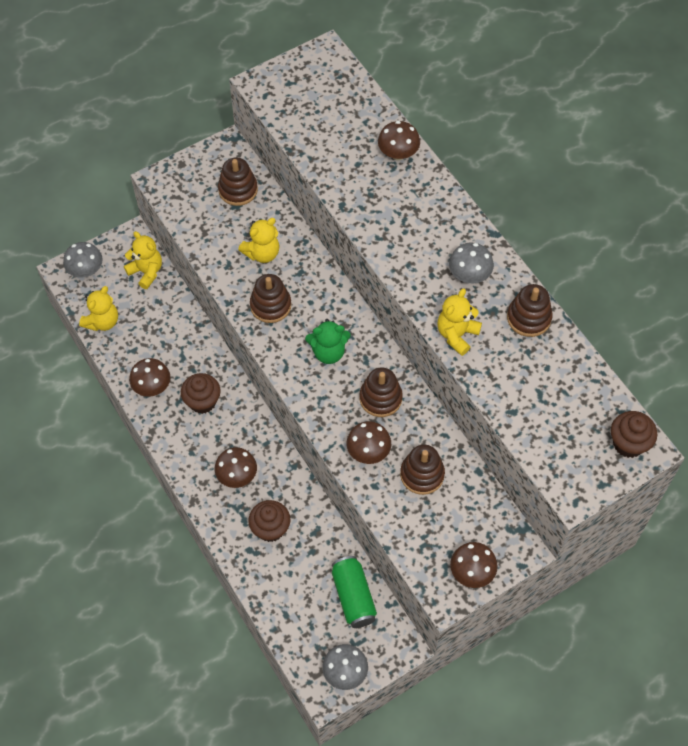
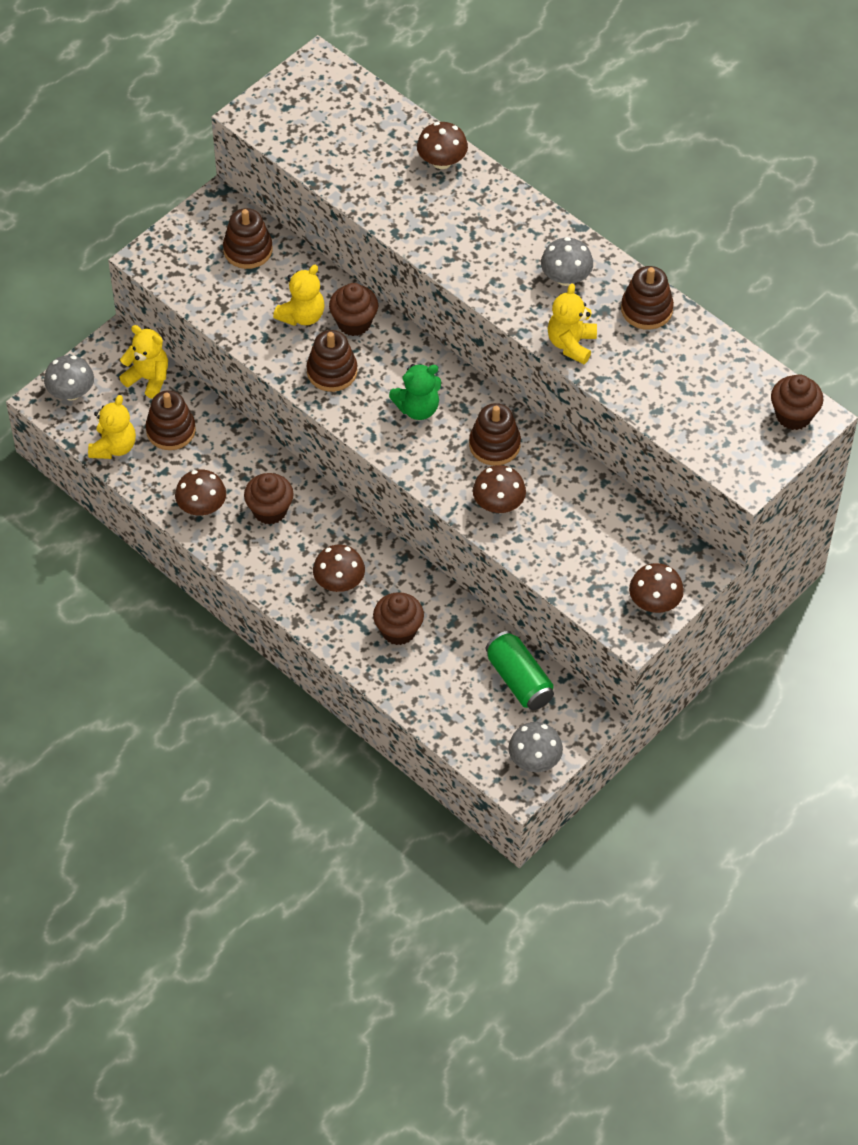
camera: 15 degrees left, 5 degrees down
(301, 268) = (354, 323): none -> brown cupcake
(422, 474) = (567, 515): brown stacking toy -> brown stacking toy (171, 430)

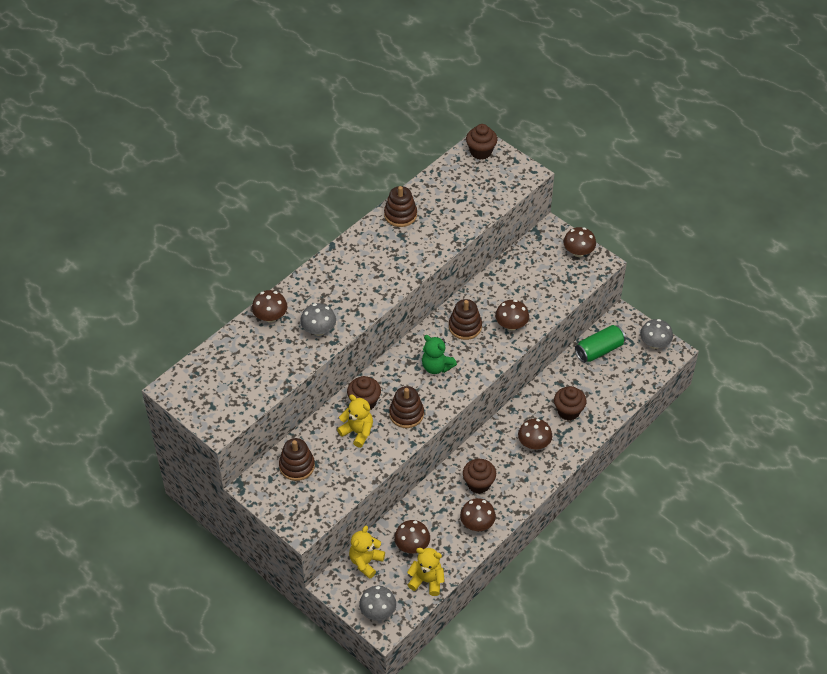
camera: 90 degrees left, 5 degrees down
(171, 430) = (412, 545): brown stacking toy -> brown mushroom
(417, 408) = (436, 367): green teddy bear -> green teddy bear turned 150 degrees clockwise
(566, 277) = (374, 253): grey mushroom -> grey mushroom (319, 330)
(571, 344) = (428, 251): yellow teddy bear -> none

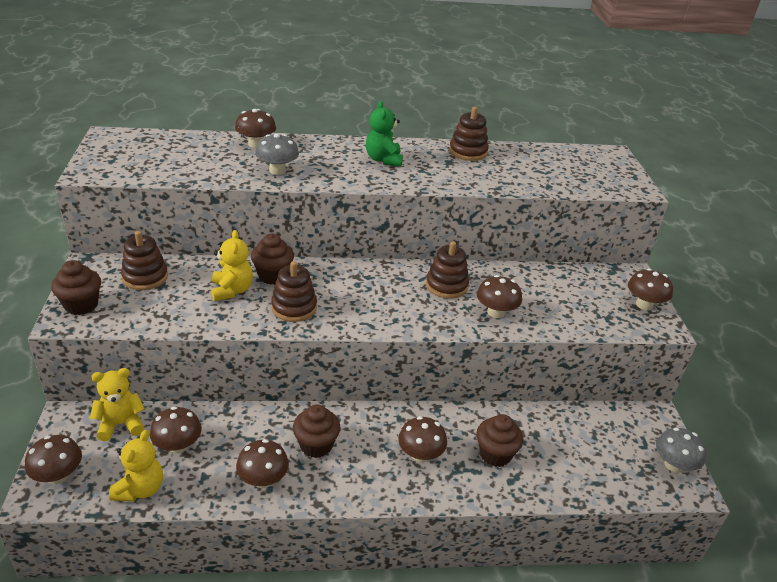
camera: 40 degrees right, 15 degrees down
(378, 611) = (58, 475): grey mushroom -> brown mushroom
(427, 581) = (140, 489): yellow teddy bear -> yellow teddy bear turned 45 degrees clockwise
(436, 367) = (376, 295): green teddy bear -> green teddy bear (383, 160)
(481, 152) = (604, 157): brown cupcake -> brown cupcake (81, 305)
(599, 350) = (596, 426): green can -> none

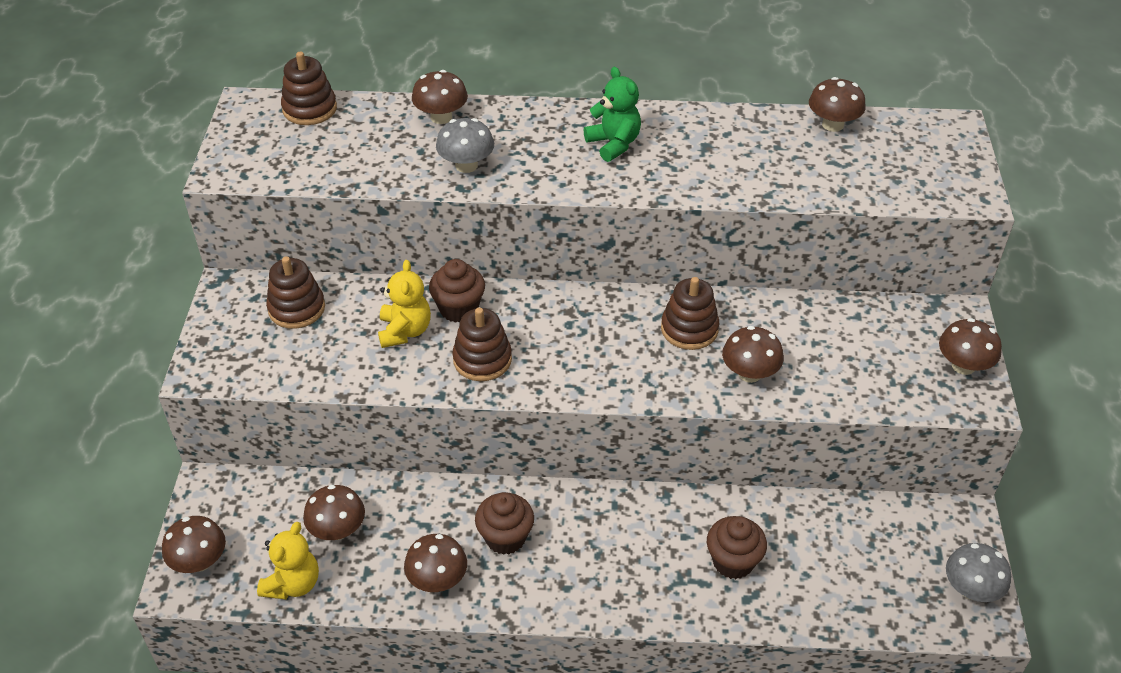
camera: 10 degrees right, 10 degrees up
(81, 305) = (219, 350): brown cupcake -> none
(121, 424) = (270, 498): yellow teddy bear -> none
(383, 160) = (614, 144): green teddy bear -> green teddy bear turned 150 degrees clockwise
(420, 454) = (635, 557): brown mushroom -> brown mushroom (832, 124)
(468, 152) = (737, 127): brown stacking toy -> brown stacking toy (310, 109)

